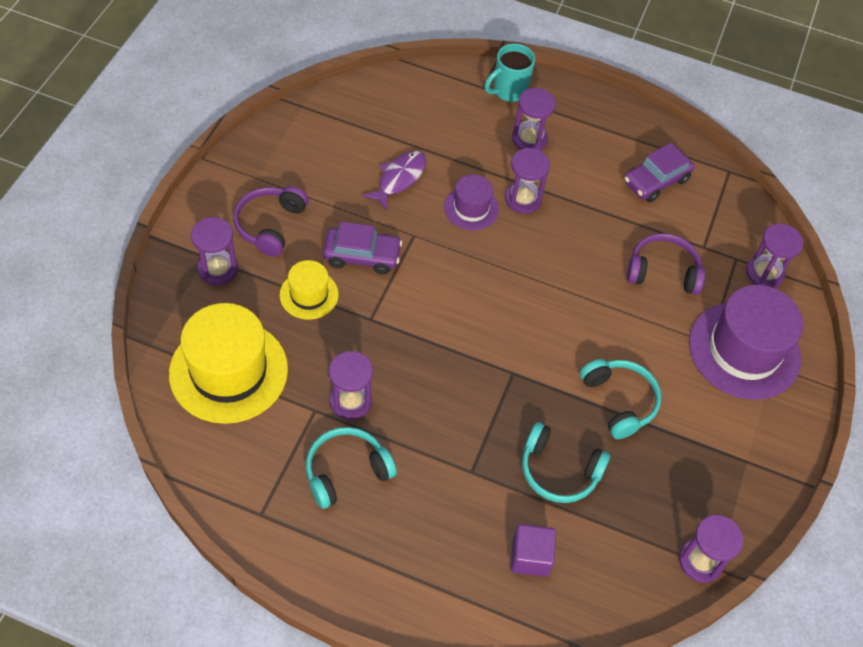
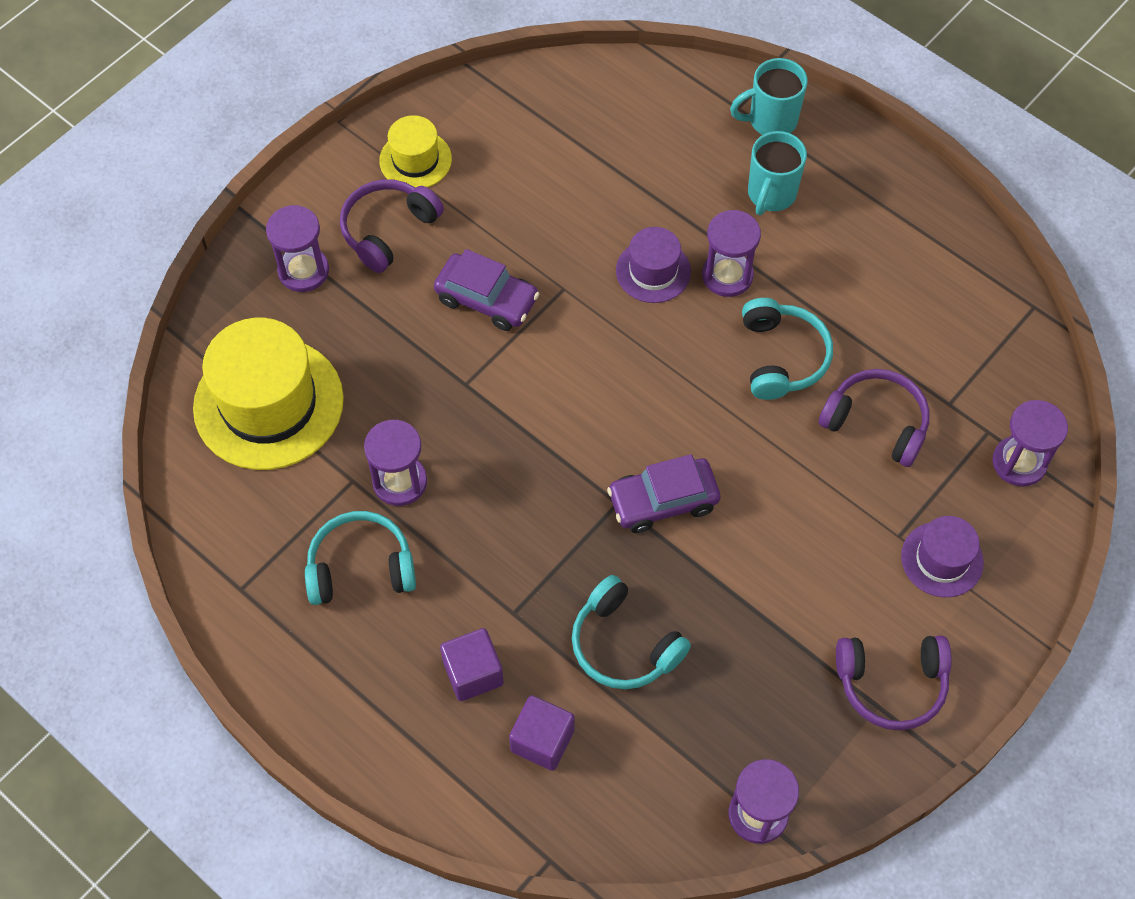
camera: 25 degrees right, 5 degrees up
(309, 295) = (401, 333): yellow hat -> yellow hat (415, 160)
(399, 179) = (575, 208): purple fish -> none
(460, 523) = (473, 673): none -> purple cube
(529, 139) = (771, 195): purple hourglass -> turquoise mug
(619, 401) = (741, 579): turquoise headphones -> turquoise headphones (781, 357)
(656, 181) = (922, 295): purple car -> purple car (663, 501)
(744, 350) = (942, 559): purple hat -> purple hat, size x0.52
(749, 443) = (891, 684): none -> purple headphones

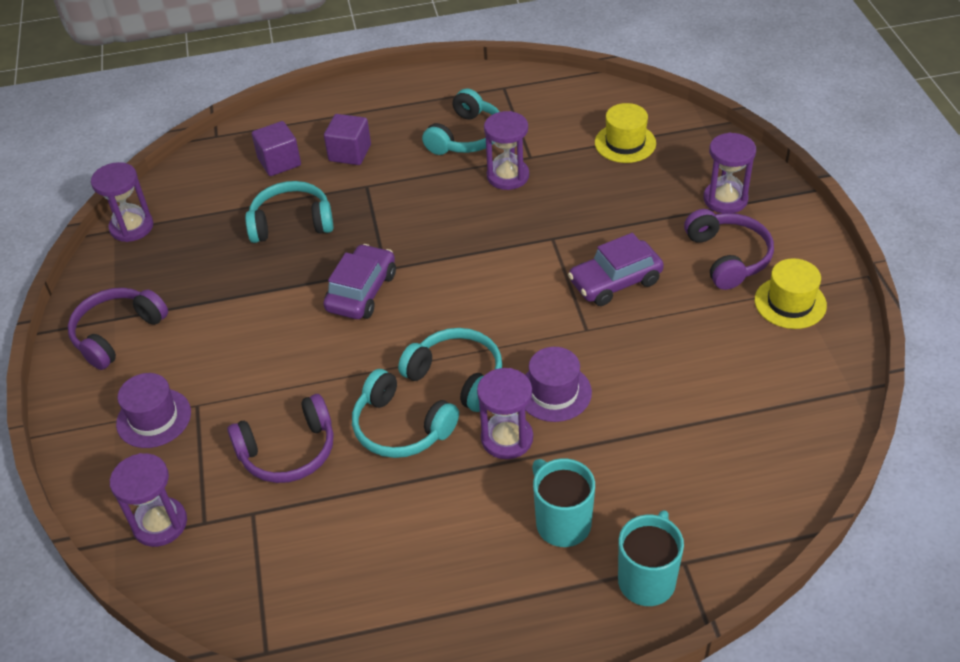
camera: 130 degrees right, 15 degrees down
(268, 403) = (625, 143): yellow hat -> yellow hat, size x0.52
(696, 352) = (457, 377): none -> turquoise headphones

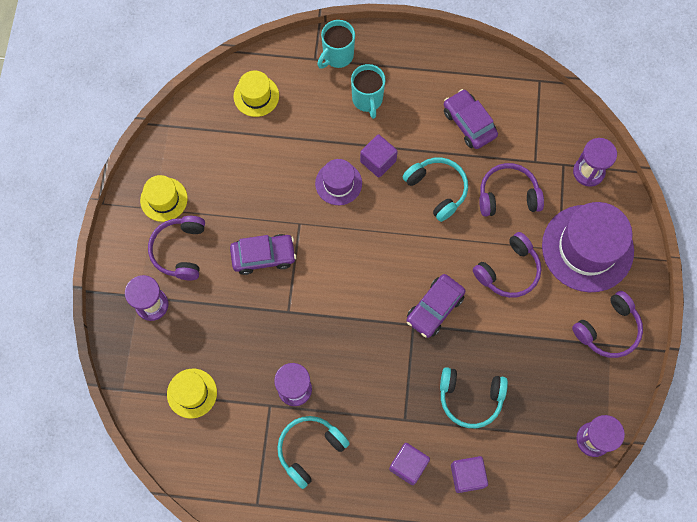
camera: 165 degrees left, 25 degrees up
(154, 418) = (587, 248): purple hat -> purple hat, size x1.91
(268, 359) = (508, 271): none -> purple headphones
(377, 538) = (469, 123): none -> purple car
(457, 377) = (393, 215): turquoise headphones -> none
(507, 438) = (378, 161): purple hourglass -> purple cube
(746, 472) = (256, 96): none -> yellow hat

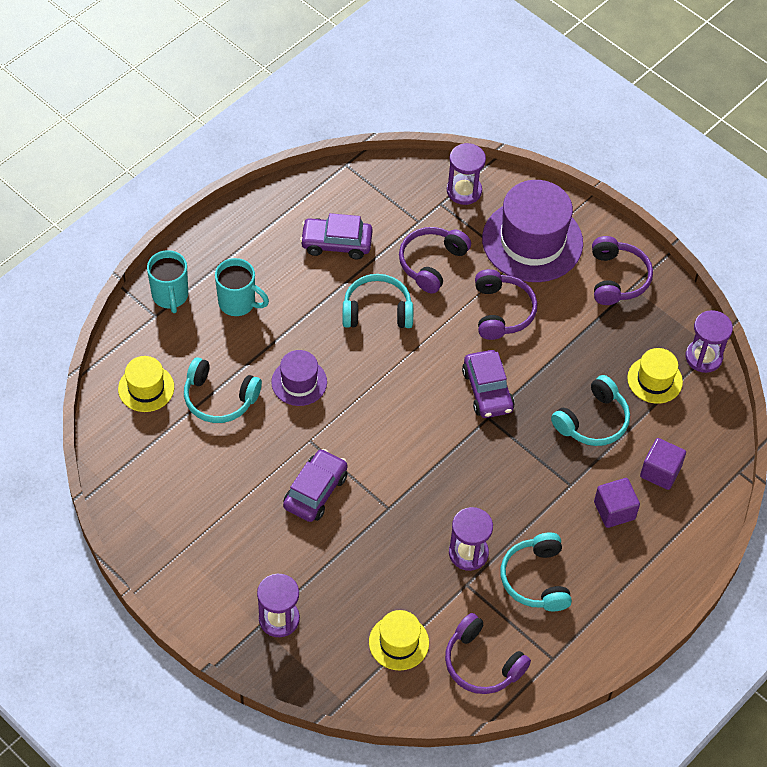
camera: 55 degrees left, 15 degrees down
(164, 199) = (179, 537): yellow hat -> yellow hat (654, 380)
(180, 250) = (245, 558): purple headphones -> purple headphones (482, 663)
(285, 144) = (219, 398): none -> turquoise headphones
(378, 161) = (307, 336): purple cube -> none

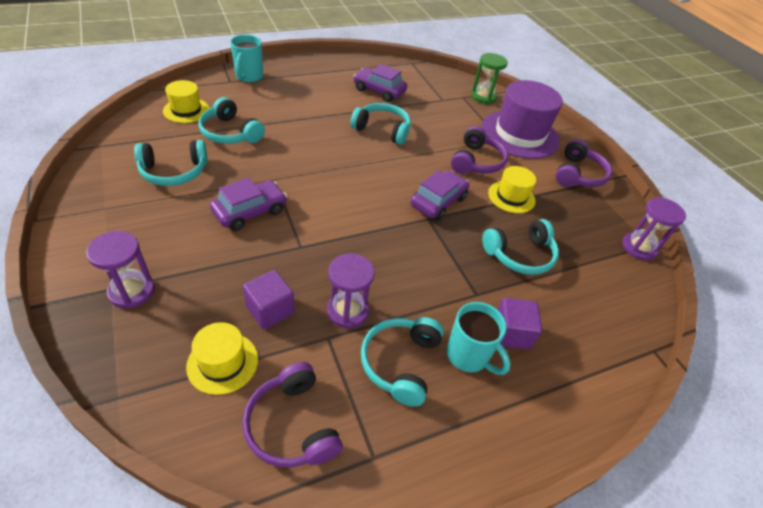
camera: 20 degrees right, 10 degrees down
(206, 479) = (174, 171): none -> turquoise headphones
(238, 303) = (289, 94): turquoise mug -> turquoise mug (468, 356)
(299, 382) = (295, 145): purple hat -> none
(431, 263) = (439, 121): purple headphones -> none
(464, 191) = (483, 97): purple hourglass -> green hourglass
(487, 390) = (438, 202): purple car -> purple car turned 150 degrees counterclockwise
(654, 380) = (588, 247): yellow hat -> yellow hat (511, 197)
(660, 472) = (570, 318): purple cube -> purple cube (270, 310)

